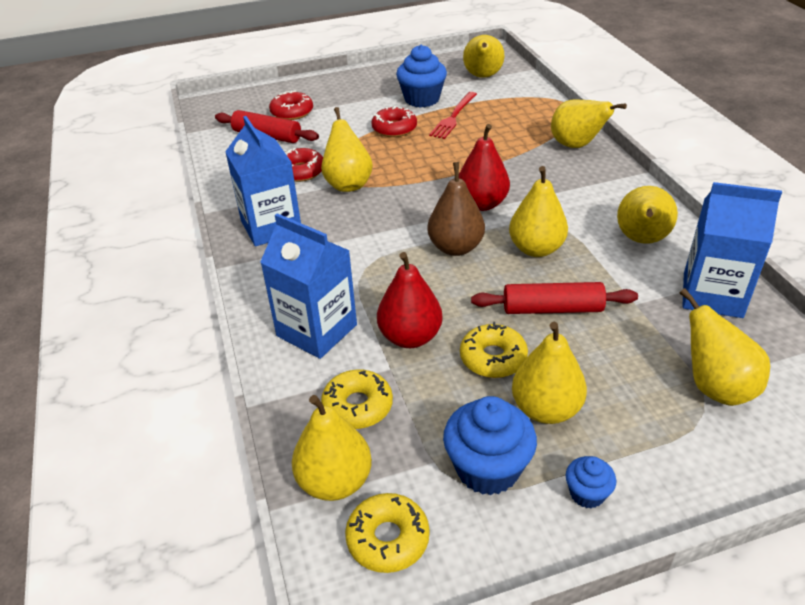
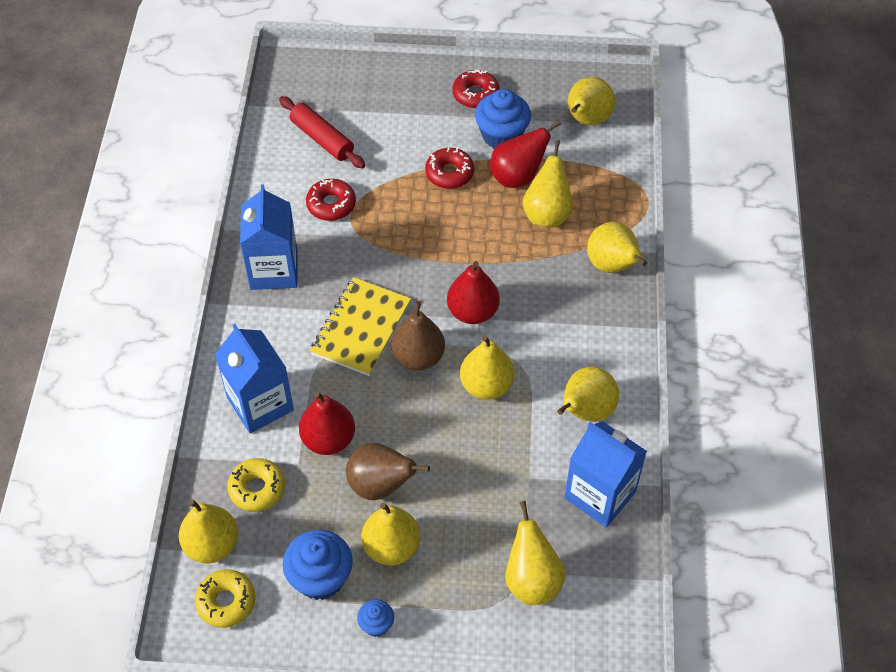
camera: 20 degrees right, 15 degrees up
(292, 112) = (362, 109): red donut -> red donut (475, 94)
(348, 184) = (366, 239): yellow pear -> yellow pear (547, 214)
(385, 243) = (361, 328): none -> yellow notebook
(453, 117) = (517, 177): red fork -> red pear
(493, 358) = (380, 485): yellow donut -> brown pear
(552, 309) = (457, 456): red rolling pin -> none

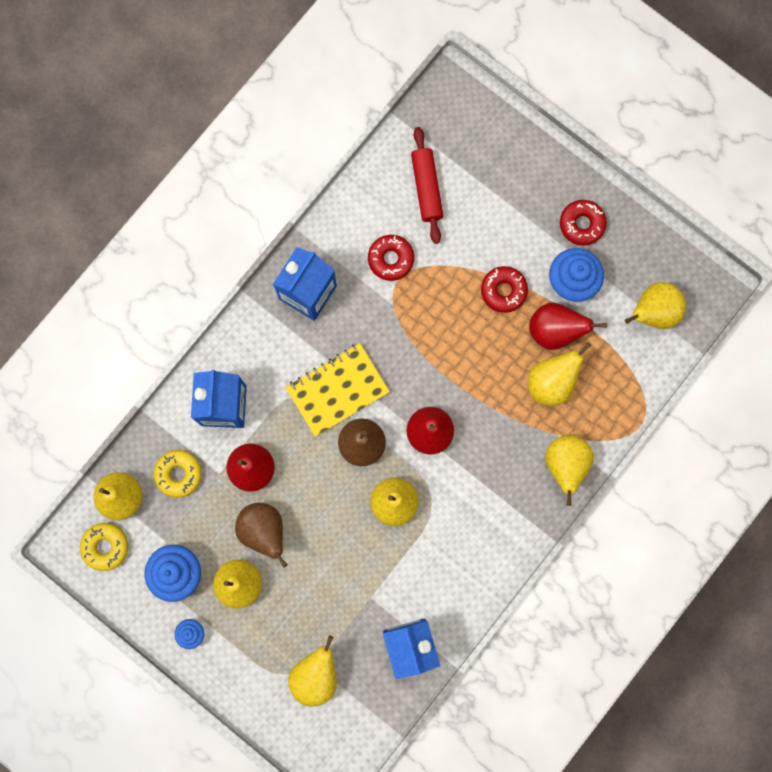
camera: 35 degrees right, 25 degrees up
(585, 411) = (449, 574): yellow pear -> none

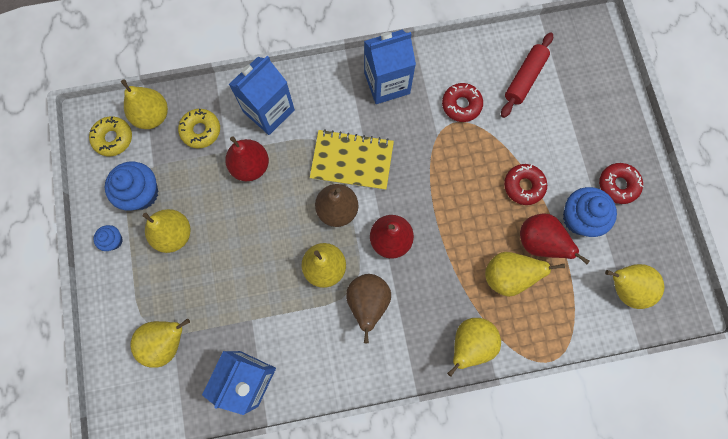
camera: 40 degrees right, 5 degrees down
(264, 531) = (221, 213): brown pear -> brown pear (368, 302)

